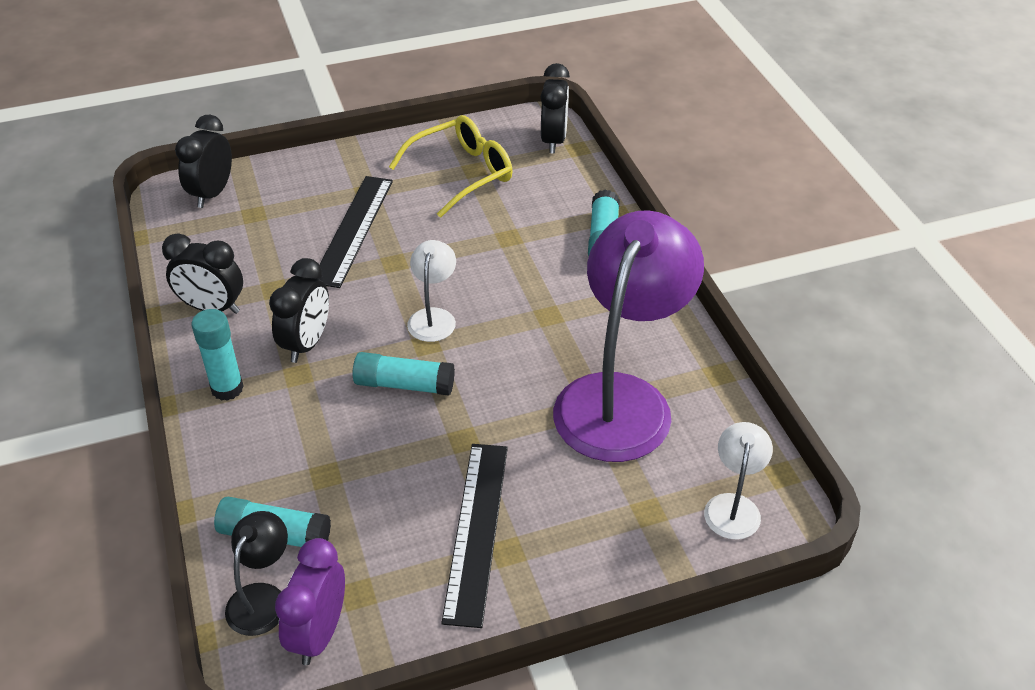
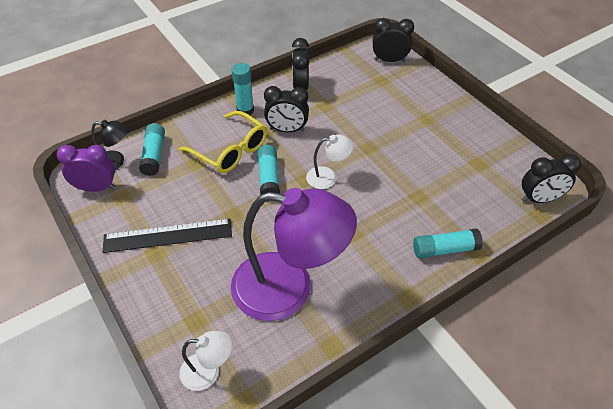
camera: 75 degrees right, 5 degrees up
(353, 230) = (388, 123): black ruler -> none
(462, 173) = (471, 158): yellow glasses -> yellow glasses (231, 150)

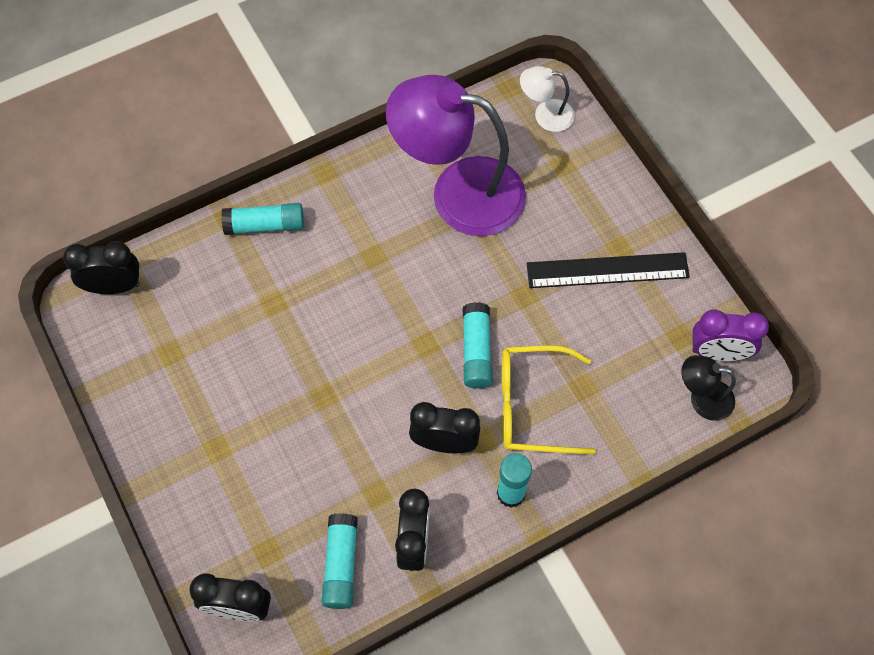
camera: 175 degrees left, 15 degrees up
(154, 155) = (647, 407): turquoise glue stick -> turquoise glue stick (341, 565)
(231, 150) = (532, 406): yellow glasses -> yellow glasses turned 45 degrees counterclockwise
(328, 177) = (392, 345): white lamp -> none

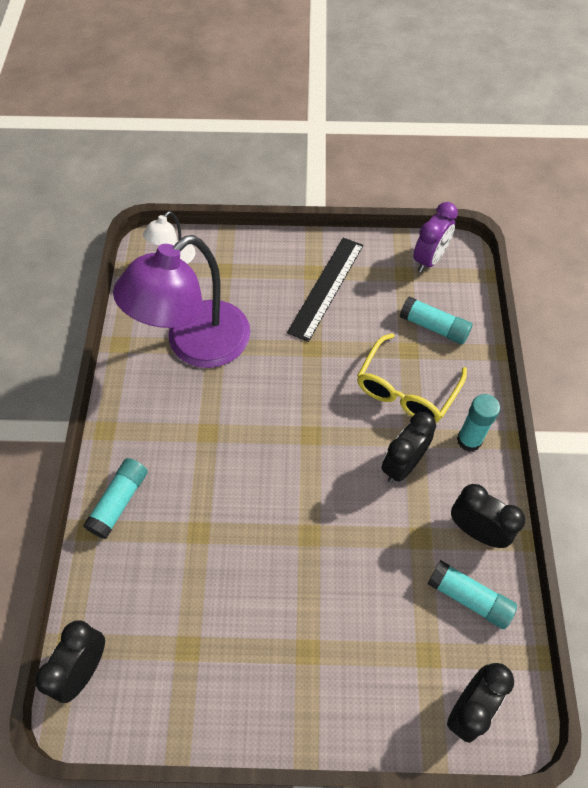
camera: 60 degrees left, 5 degrees down
(476, 351) = (338, 403): turquoise glue stick -> turquoise glue stick (434, 327)
(702, 398) = (458, 286): black lamp -> none

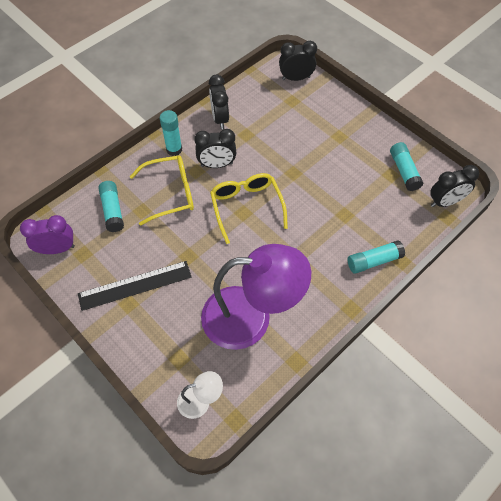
camera: 135 degrees left, 0 degrees up
(314, 444) = (246, 207): none -> yellow glasses
(469, 598) = (253, 103): turquoise glue stick -> turquoise glue stick (404, 171)

